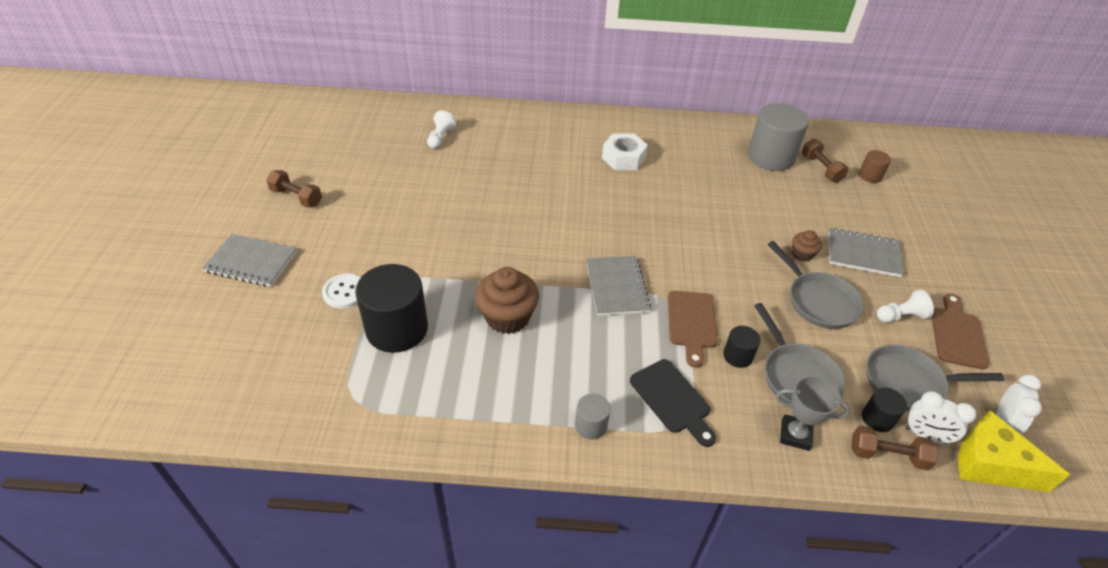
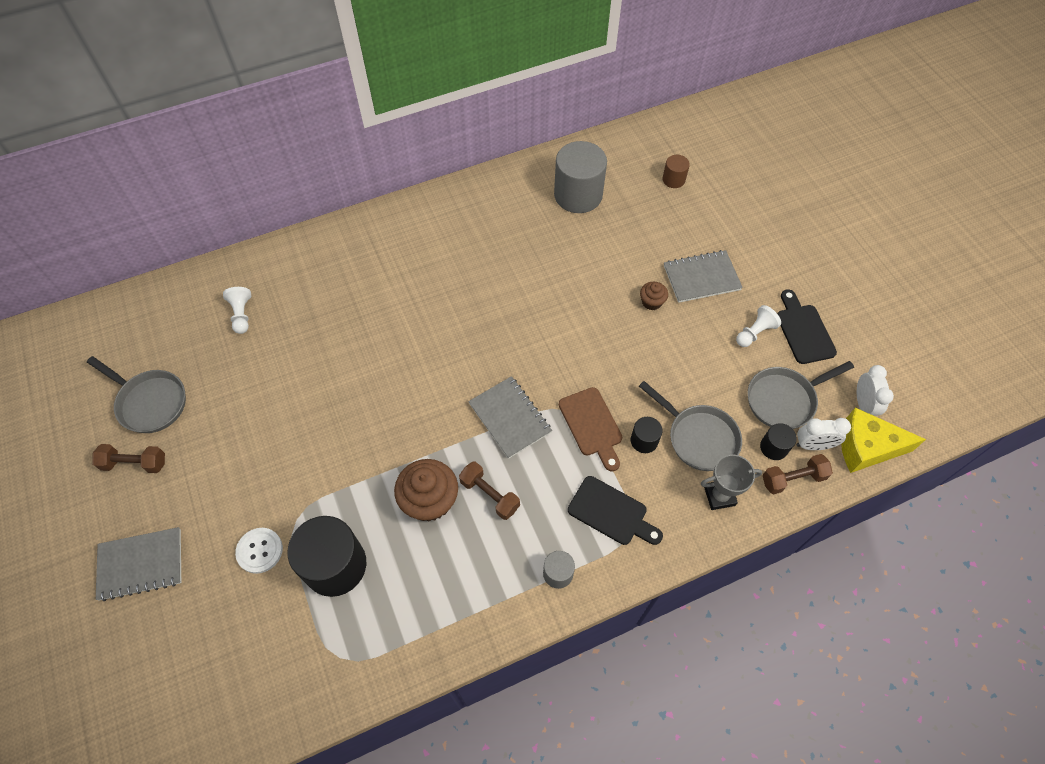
camera: 25 degrees left, 15 degrees up
(623, 158) = (441, 258): white nut -> none
(818, 301) = (685, 349): grey pan -> grey pan (150, 402)
(821, 169) = (628, 190): brown dumbbell -> brown dumbbell (489, 495)
(957, 334) = (803, 331): brown cutting board -> black cutting board

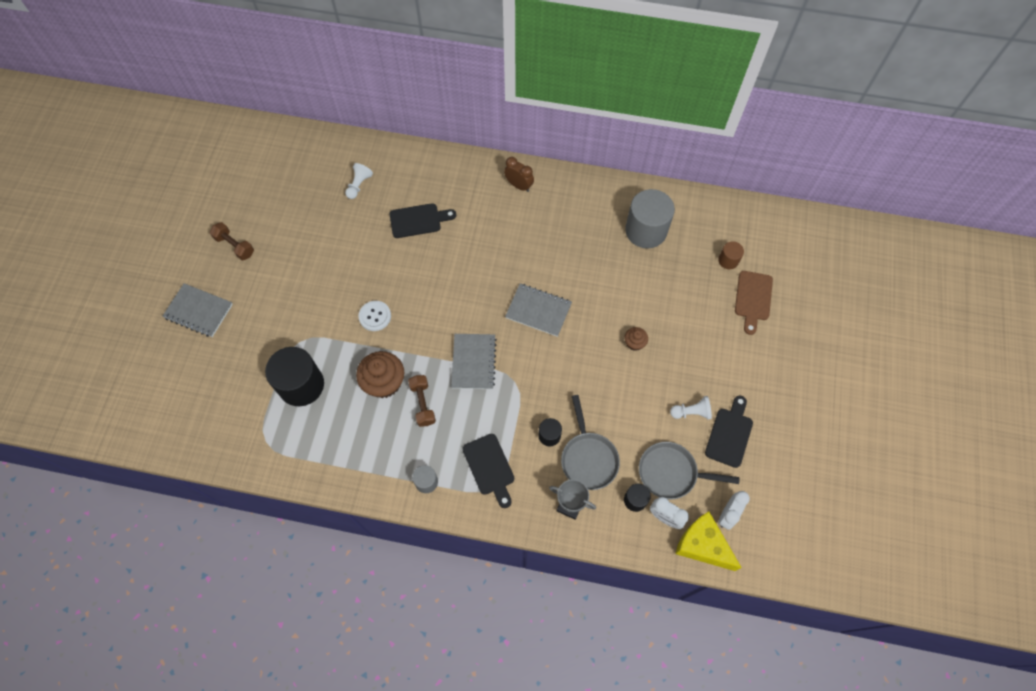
camera: 35 degrees right, 5 degrees up
(150, 402) = (268, 211): grey pan -> none
(259, 551) = (266, 347): white button -> white button (375, 316)
(338, 313) = (418, 220): none -> black cutting board
(420, 221) = (519, 185): none -> brown clock
(592, 425) = (523, 402): brown cutting board -> brown cutting board (753, 299)
(701, 278) = (686, 348): grey notebook -> grey notebook (538, 310)
(793, 478) = (630, 529): brown dumbbell -> none

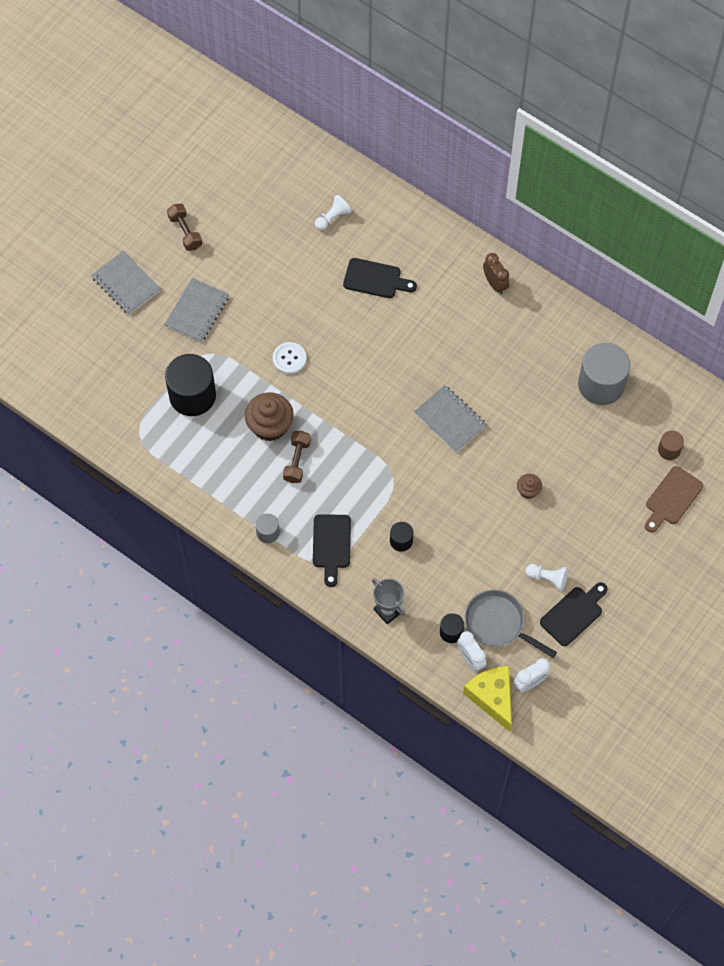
camera: 25 degrees right, 0 degrees up
(474, 362) = (363, 442): grey notebook -> grey notebook (197, 311)
(588, 458) = (427, 577): grey pan -> none

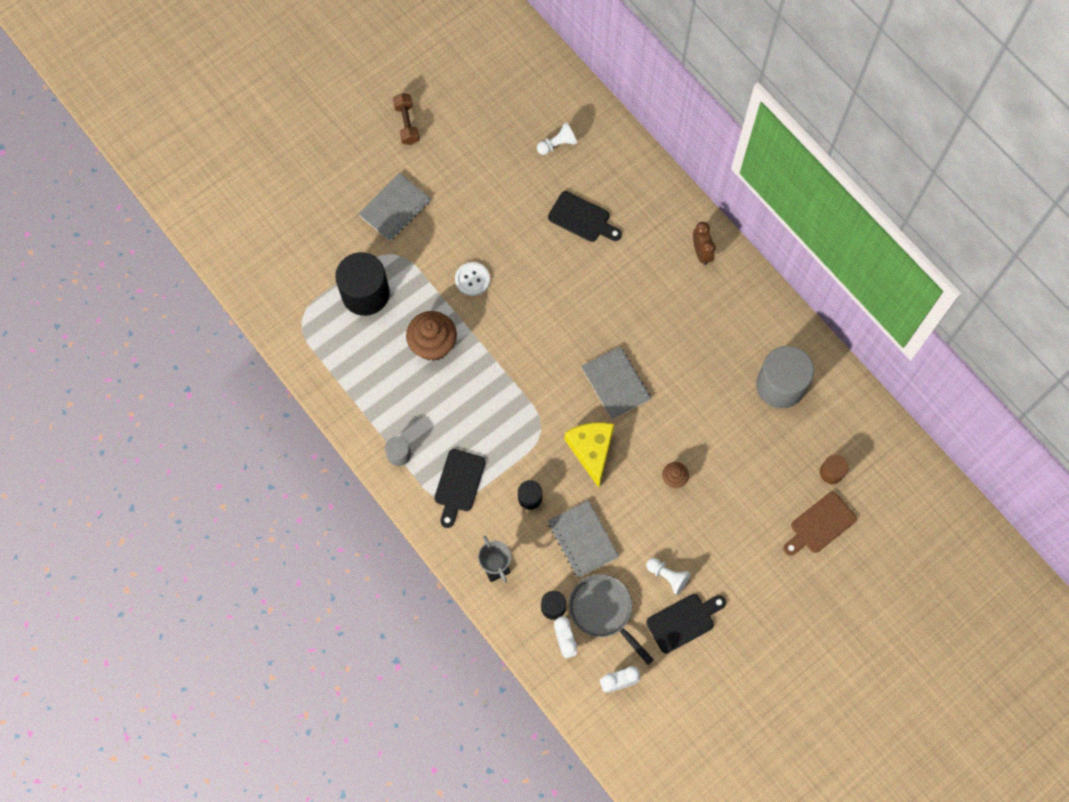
camera: 15 degrees right, 5 degrees up
(126, 284) = (333, 163): grey notebook -> grey notebook (582, 539)
(297, 461) = (449, 387): brown dumbbell -> none
(492, 697) = (575, 688): yellow cheese -> yellow cheese (591, 451)

